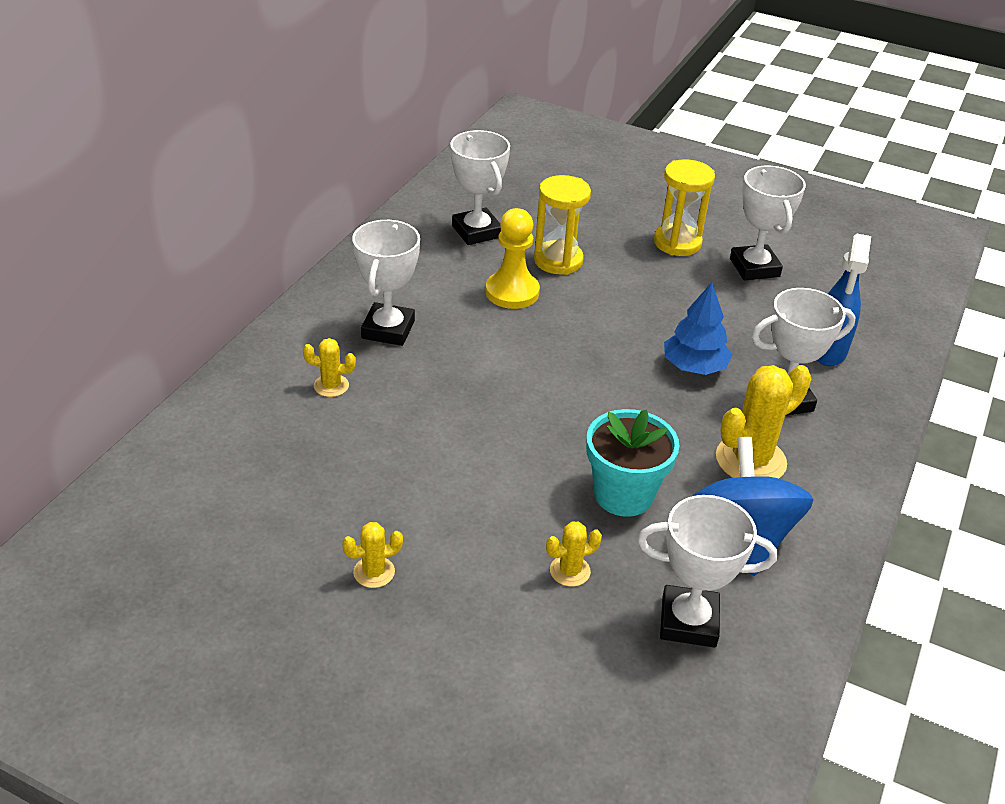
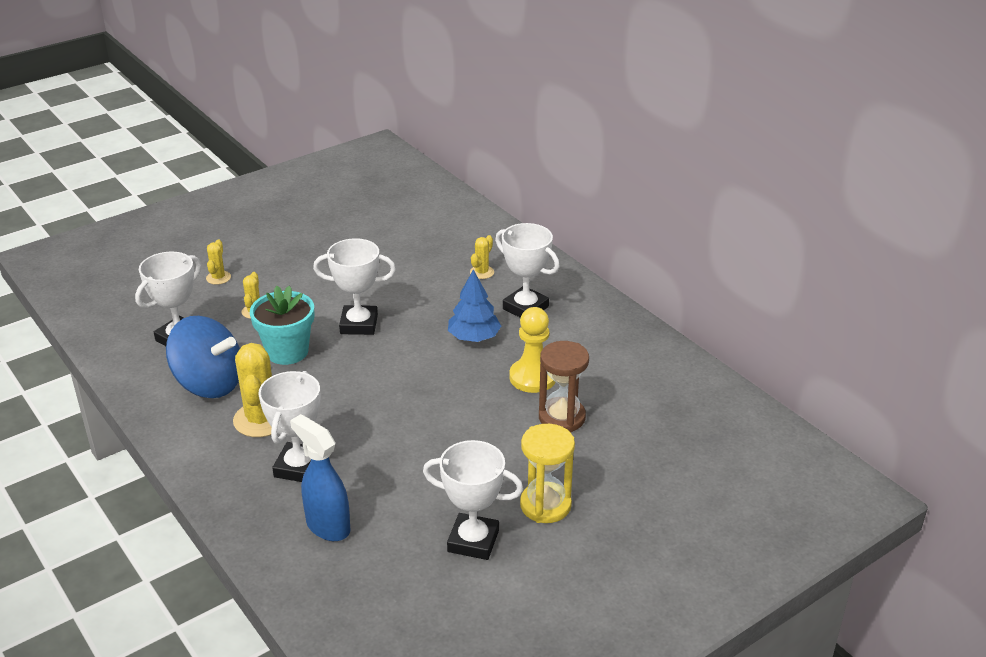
camera: 120 degrees right, 5 degrees down
(374, 572) = (318, 251): yellow cactus -> yellow cactus (218, 278)
(476, 231) = (633, 387): white trophy -> white trophy (359, 324)
(558, 260) = (562, 417): yellow hourglass -> brown hourglass
(694, 367) = (373, 436): blue tree -> blue tree (474, 337)

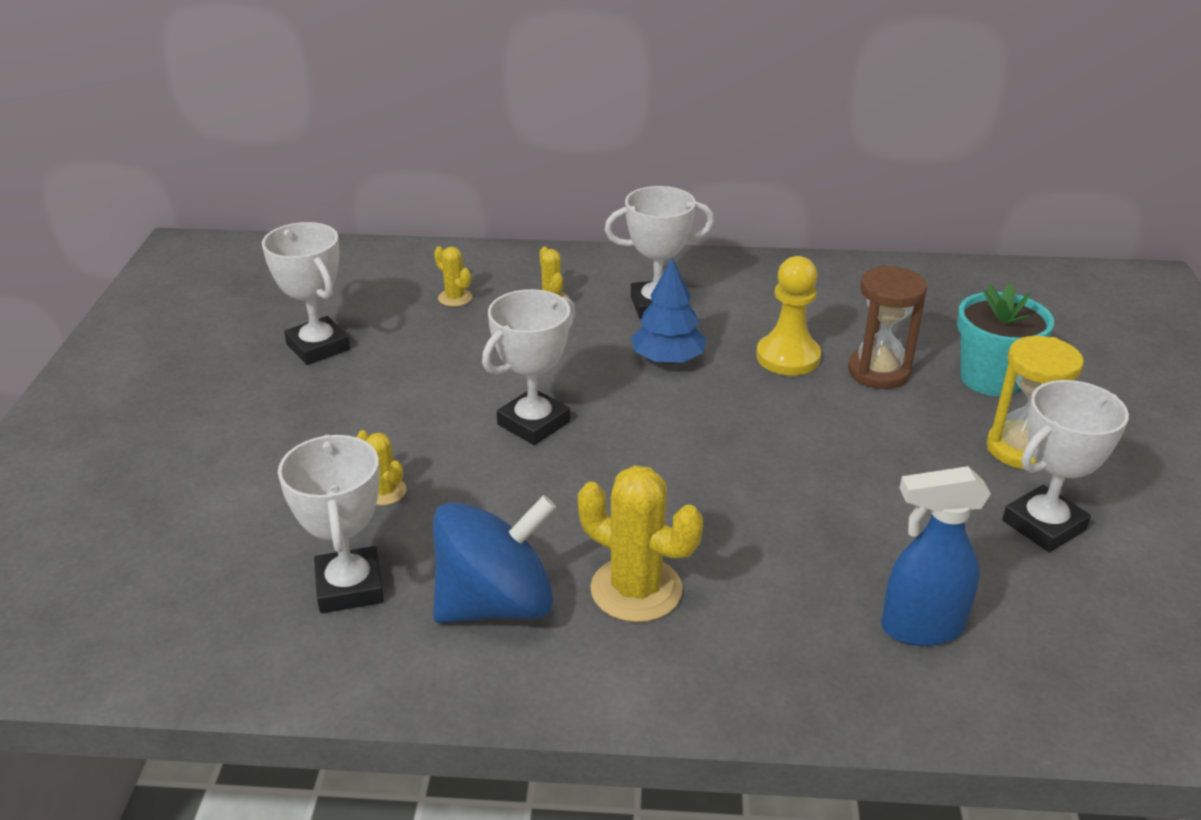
camera: 50 degrees left, 0 degrees up
(218, 278) = (257, 489): yellow cactus -> yellow cactus (455, 298)
(287, 352) = (514, 503): turquoise flower pot -> turquoise flower pot (990, 379)
(299, 467) = (776, 600): white trophy -> white trophy (318, 347)

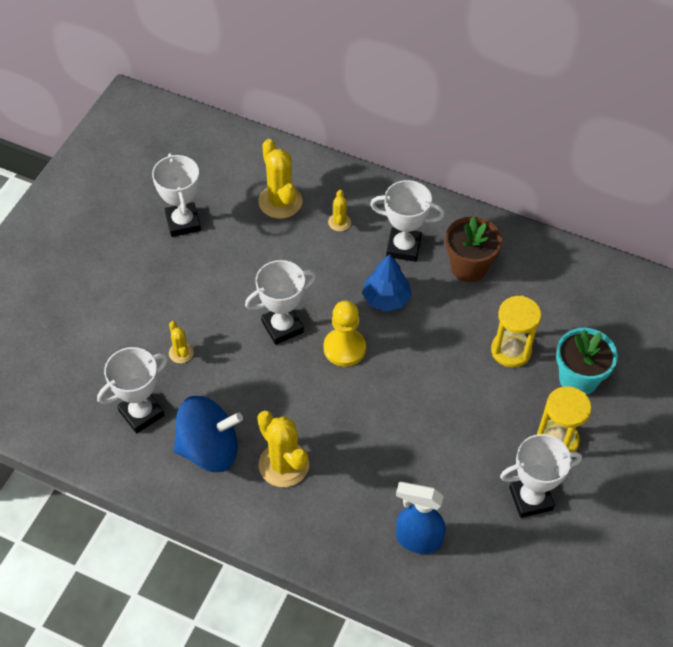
camera: 20 degrees right, 20 degrees up
(350, 587) = (141, 413): white trophy -> white trophy turned 45 degrees clockwise
(455, 298) = (280, 202): yellow cactus -> yellow cactus, size x1.93
(757, 305) = (468, 267): none -> brown flower pot
(788, 357) = (461, 320): yellow pawn -> yellow pawn (344, 348)
(878, 372) = (511, 351): brown hourglass -> yellow hourglass

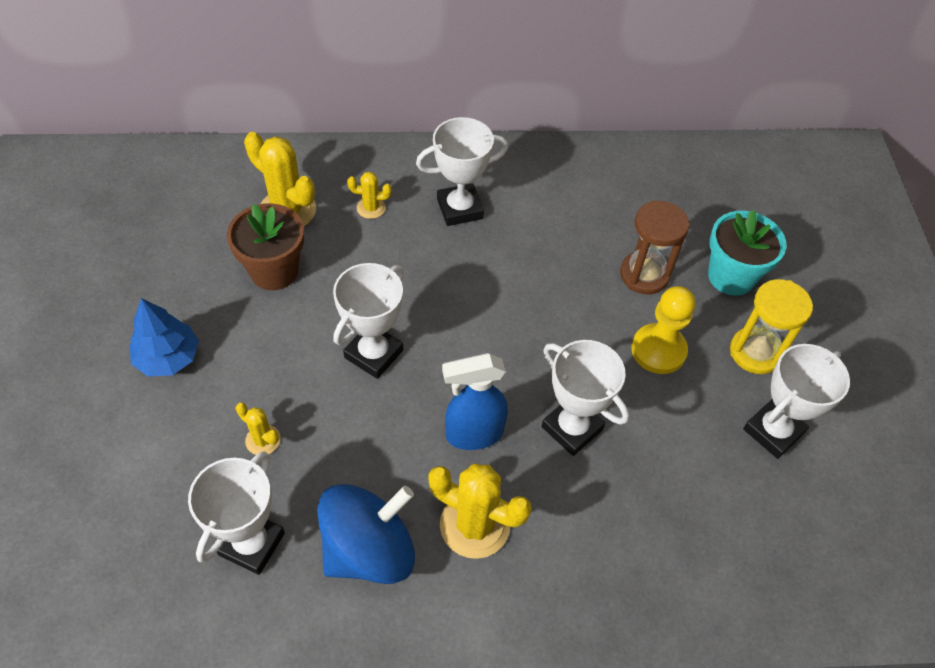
camera: 30 degrees left, 0 degrees up
(183, 222) = (178, 278): white trophy -> white trophy (572, 428)
(339, 222) = (371, 208): yellow cactus -> yellow cactus turned 60 degrees counterclockwise
(344, 348) = (462, 348): yellow pawn -> yellow pawn (658, 350)
(386, 298) = (475, 272): blue tree -> blue tree (168, 358)
(417, 540) = (687, 542): blue spray bottle -> blue spray bottle (473, 434)
(468, 267) = (543, 203): brown flower pot -> brown flower pot (274, 271)
(511, 351) = (644, 275): yellow hourglass -> brown hourglass

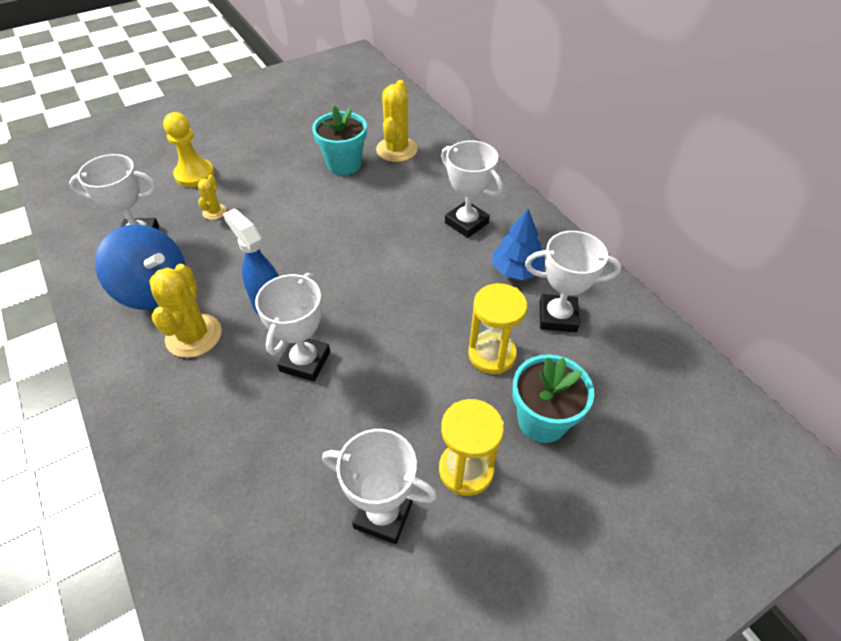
camera: 65 degrees right, 5 degrees down
(168, 358) = (252, 153): blue tree -> blue tree (516, 270)
(274, 271) = (344, 164): brown flower pot -> turquoise flower pot
(371, 208) = (429, 182): yellow cactus -> none
(373, 354) = (307, 232): white trophy -> white trophy (557, 317)
(644, 275) = (492, 354): brown hourglass -> yellow hourglass
(658, 350) = (417, 392): yellow pawn -> yellow pawn (194, 175)

